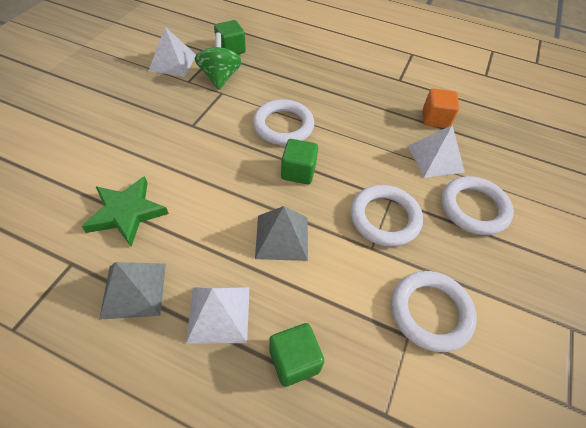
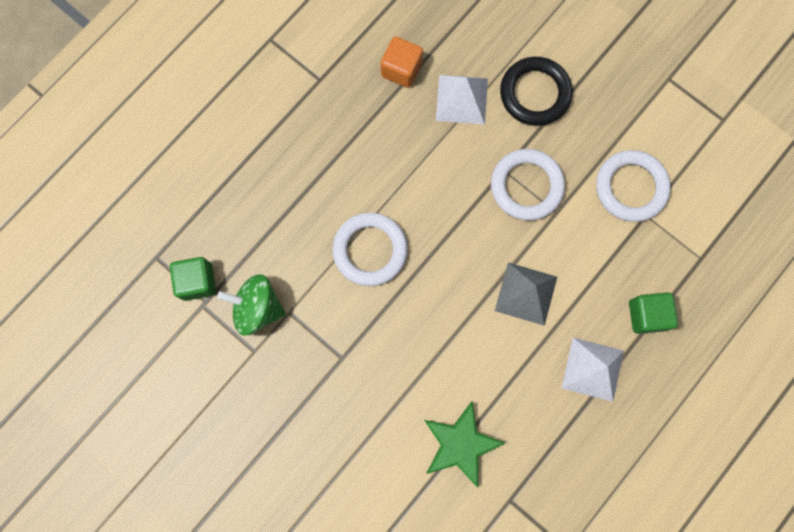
camera: 70 degrees left, 25 degrees up
(134, 290) = (552, 442): grey pyramid -> none
(172, 63) = (208, 367): white pyramid -> none
(298, 172) = (446, 253): green cube -> none
(474, 208) = (535, 93): white ring -> black ring

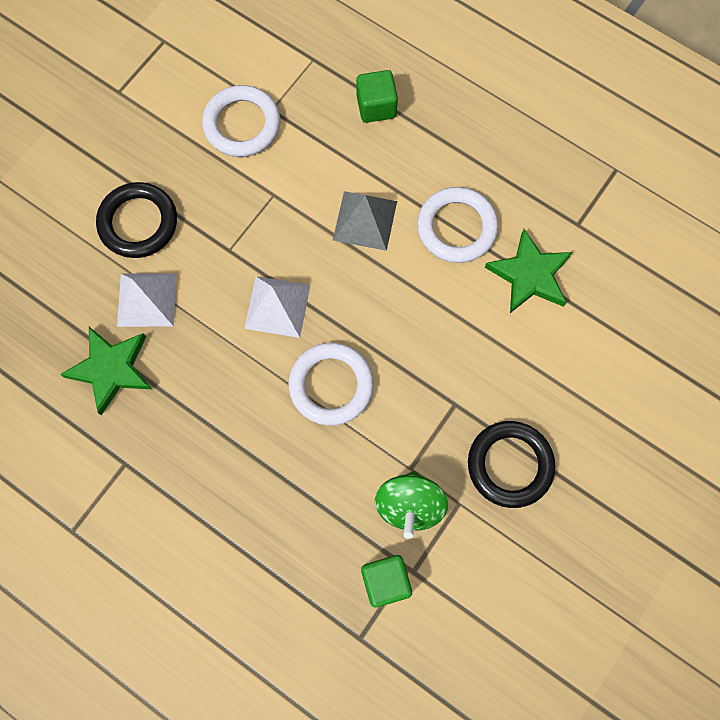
camera: 95 degrees left, 5 degrees down
(282, 400) = (510, 465): none -> black ring
(401, 69) = (111, 369): orange cube -> green star
(526, 186) = (246, 226): white ring -> white ring (456, 227)
(592, 369) = (436, 154): white pyramid -> white pyramid (277, 306)

